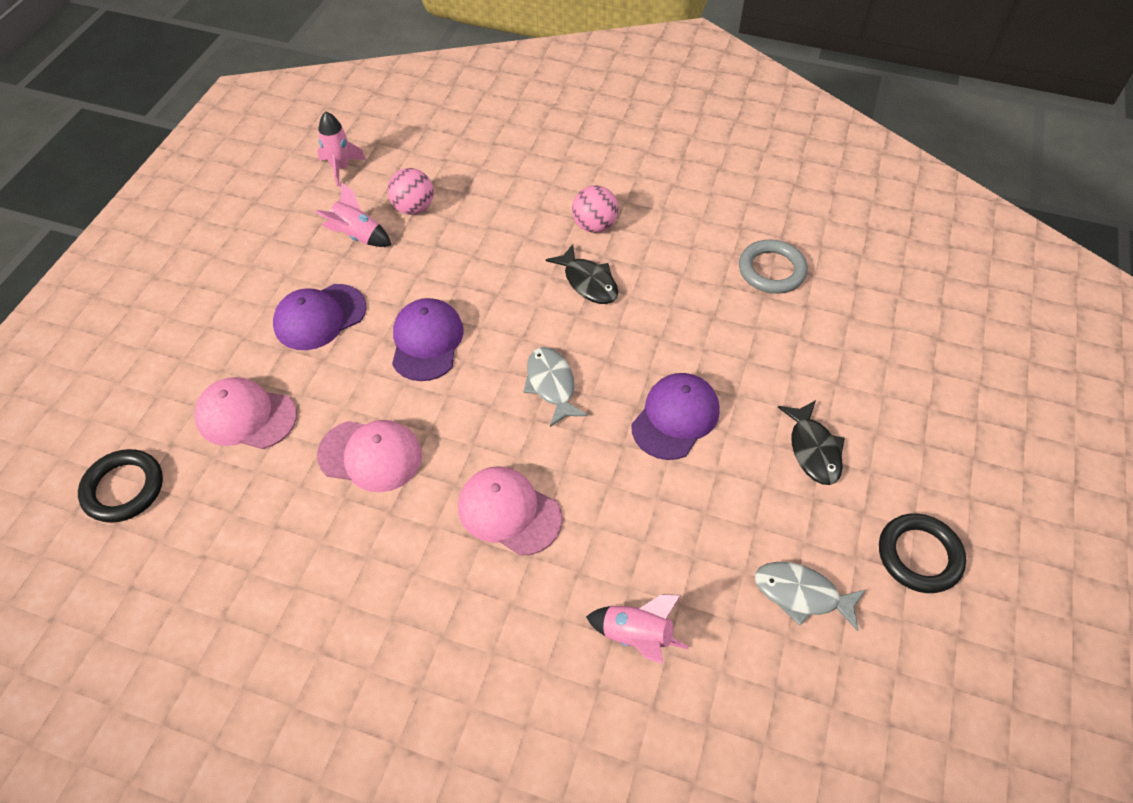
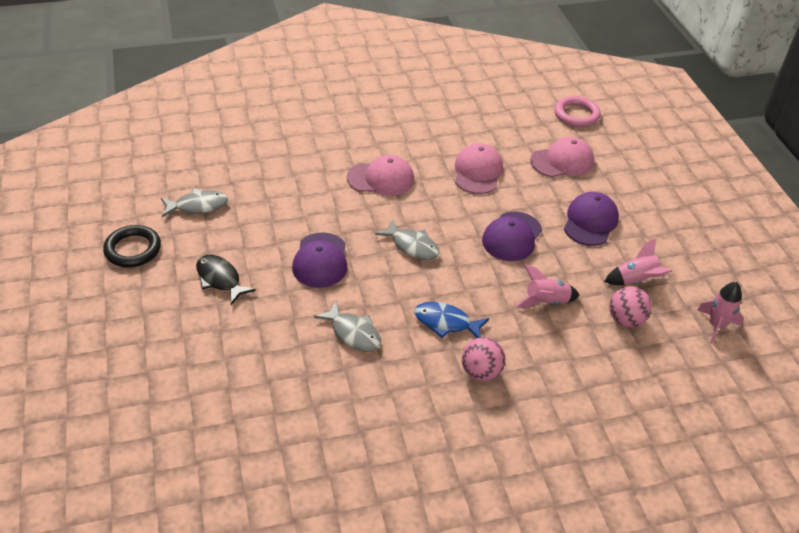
camera: 145 degrees right, 10 degrees down
(124, 488) = (576, 115): black ring -> pink ring
(370, 455) = (478, 172): pink cap -> pink cap turned 120 degrees clockwise
(427, 341) = (512, 236): purple cap -> purple cap turned 60 degrees clockwise
(588, 282) = (446, 322): black fish -> blue fish
(636, 636) = (277, 159): pink rocket -> pink rocket (546, 302)
(692, 314) = (353, 333): none -> grey fish
(771, 270) = (312, 400): grey ring -> none

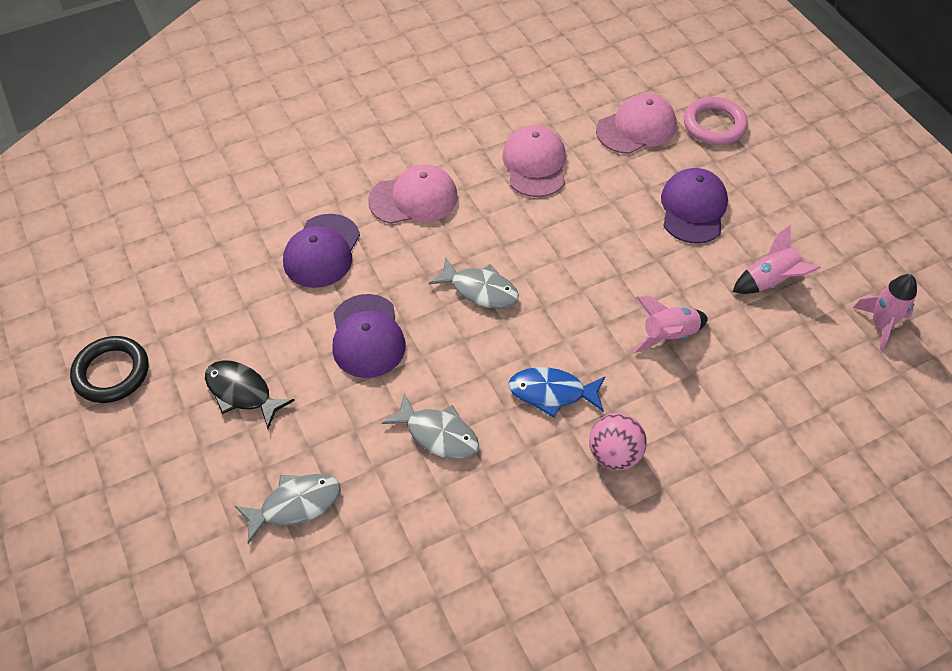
camera: 10 degrees left, 10 degrees up
(198, 206) = (182, 288): grey fish -> grey fish (295, 505)
(512, 236) = (602, 250): purple cap -> purple cap (322, 251)
(576, 115) = (636, 57): pink ring -> pink ring (714, 125)
(625, 320) = (771, 340): pink ball -> none

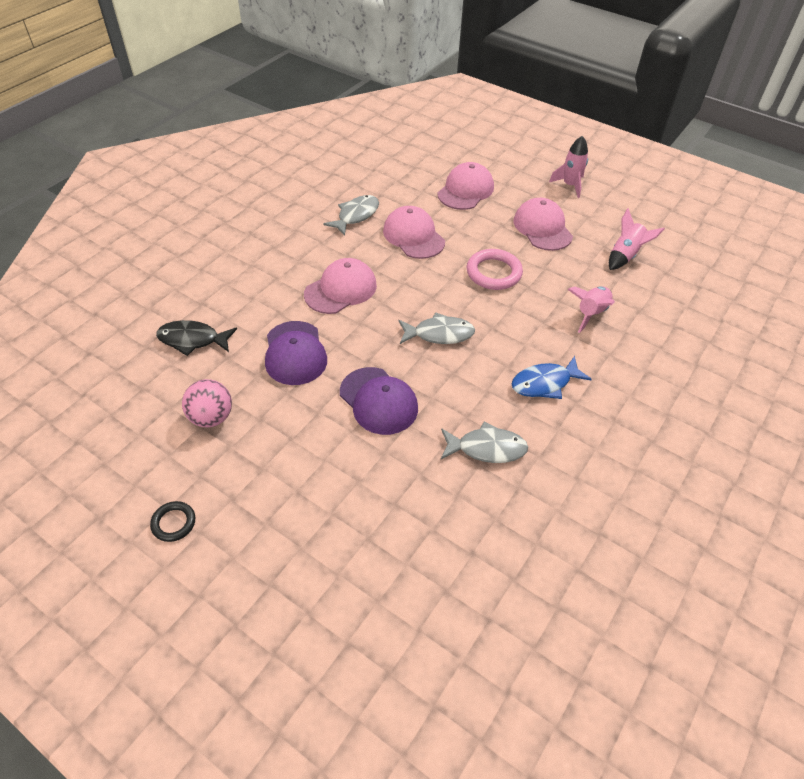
camera: 30 degrees left, 5 degrees down
(112, 372) = (173, 523): black ring -> black ring, size x0.58
(242, 392) = (306, 487): black fish -> black fish (193, 340)
(295, 505) = (416, 554): grey fish -> grey fish (356, 215)
(614, 454) = (618, 406): pink ball -> pink ball (211, 417)
(693, 208) = (542, 228): purple cap -> pink cap
(714, 125) = (514, 173): pink ring -> pink ring (493, 273)
(880, 324) = (709, 256): pink rocket -> pink rocket (570, 185)

